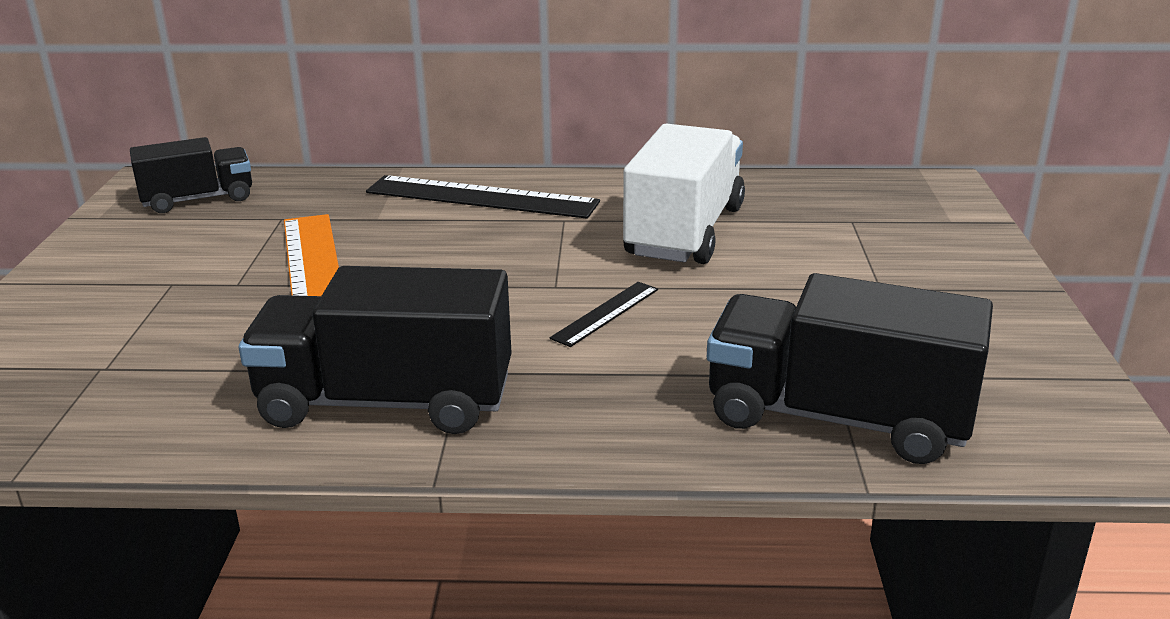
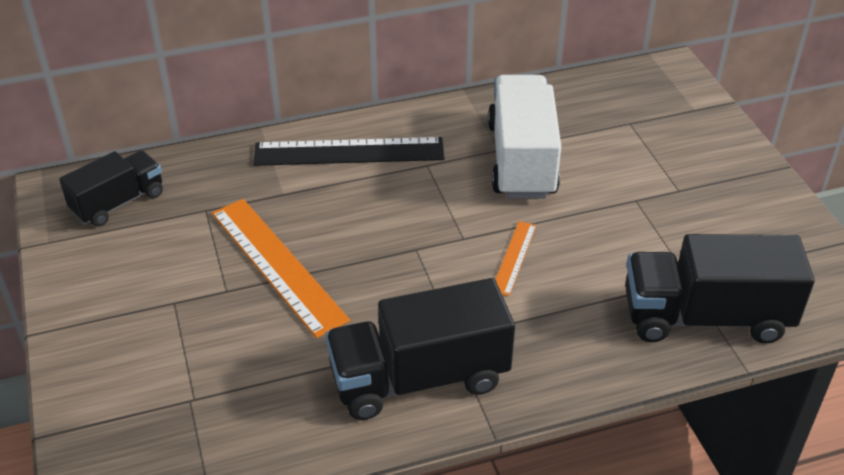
camera: 20 degrees left, 15 degrees up
(605, 313) = (514, 257): black ruler -> orange ruler

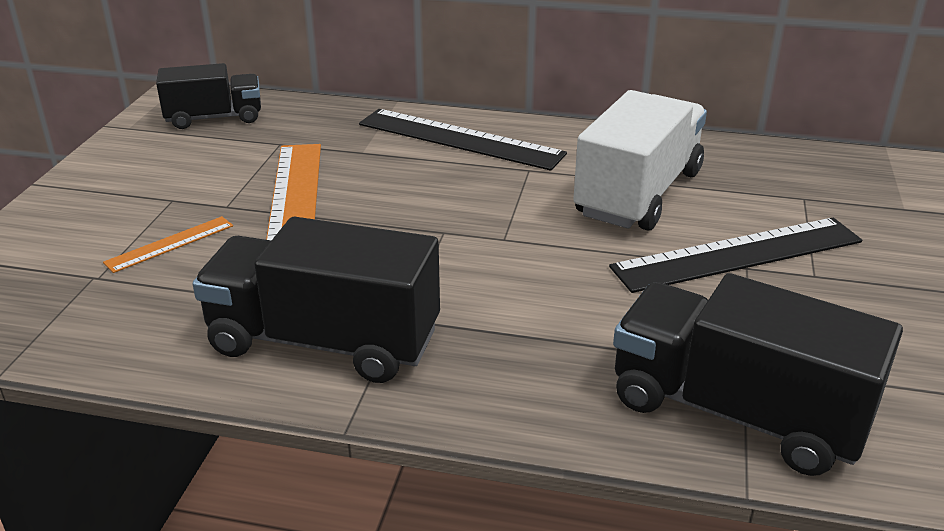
camera: 30 degrees right, 10 degrees down
(514, 257) = (543, 273): orange ruler -> orange ruler (170, 244)
(623, 191) = (738, 254): none -> black ruler

